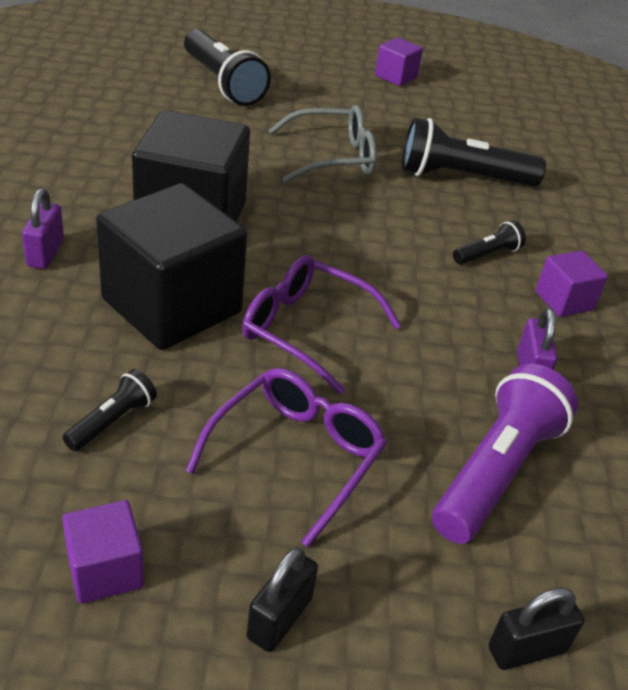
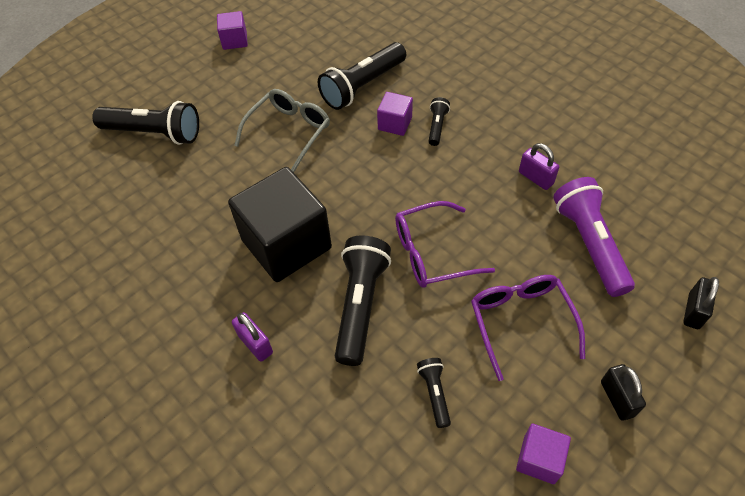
camera: 40 degrees left, 15 degrees up
(172, 306) = (360, 305): black cube -> black flashlight
(564, 300) = (497, 123): purple cube -> purple cube (395, 123)

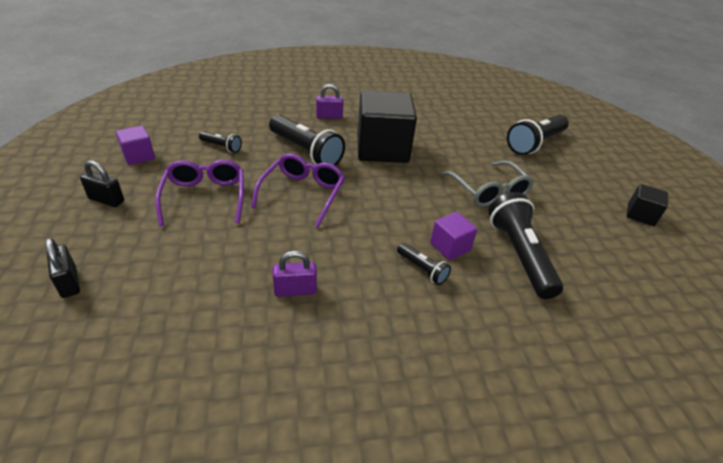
camera: 120 degrees right, 15 degrees down
(234, 40) = (640, 215): purple cube -> black cube
(521, 322) = (205, 197): purple glasses -> purple glasses turned 120 degrees counterclockwise
(589, 244) = (198, 271): purple flashlight -> none

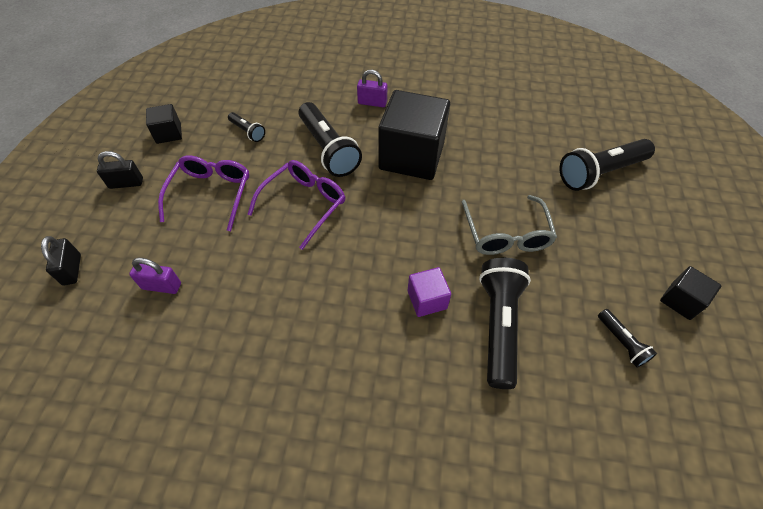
camera: 20 degrees right, 15 degrees up
(106, 200) = (126, 183): black padlock -> black padlock turned 45 degrees counterclockwise
(138, 156) = (168, 133): purple cube -> black cube
(295, 290) = (253, 319): purple padlock -> purple padlock (162, 286)
(422, 269) = (385, 321): black flashlight -> black flashlight (621, 342)

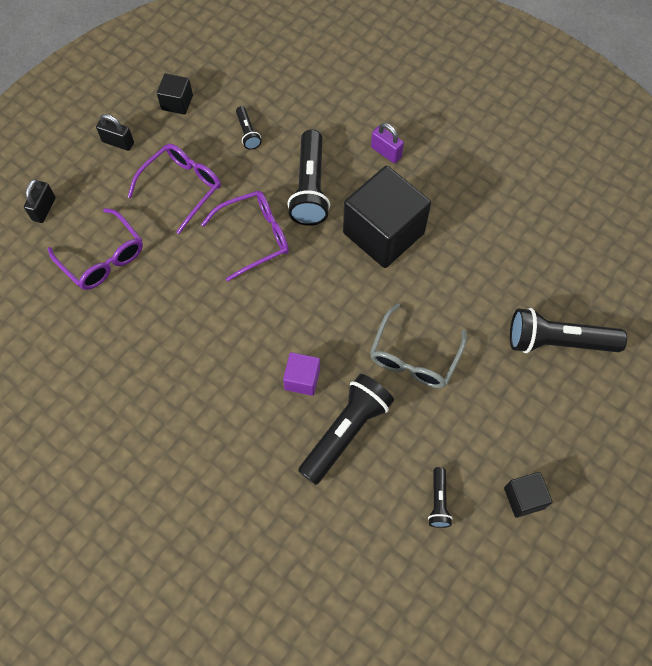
camera: 30 degrees right, 10 degrees up
(162, 286) = (103, 258): purple padlock -> purple glasses

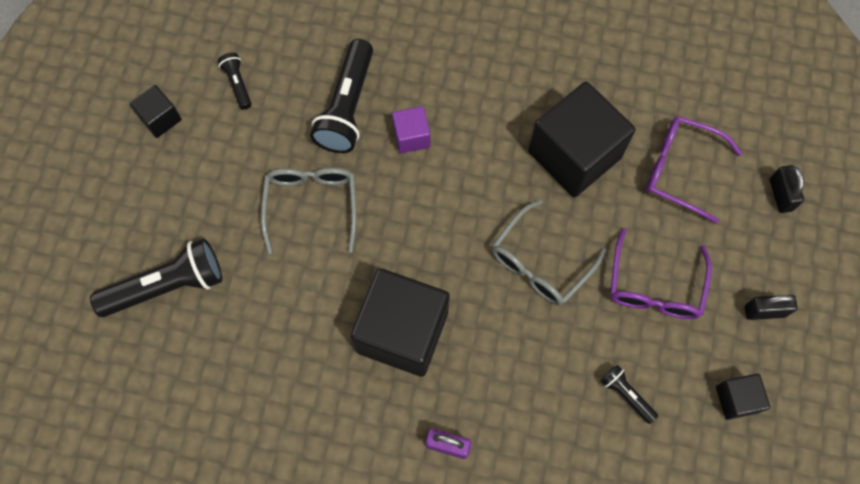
camera: 155 degrees right, 5 degrees up
(177, 305) = (574, 155): none -> black cube
(255, 237) = (540, 263): purple glasses -> grey glasses
(310, 188) = (513, 352): black flashlight -> none

